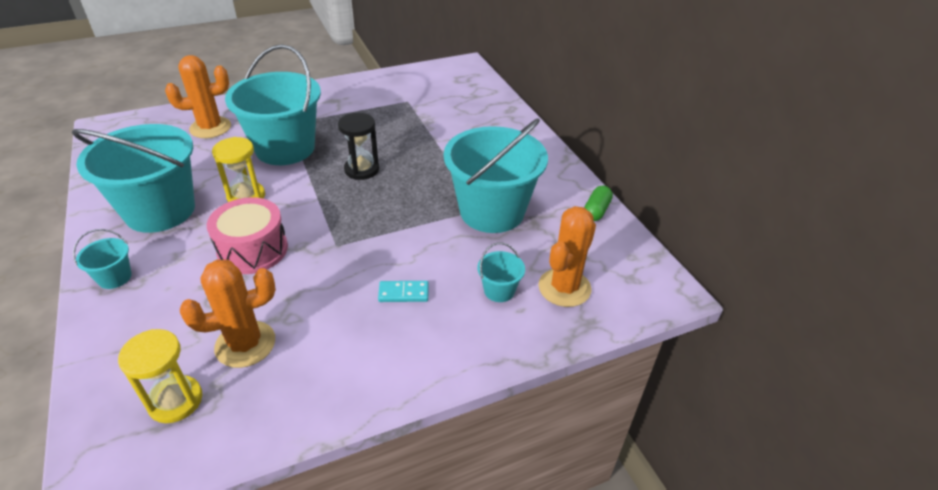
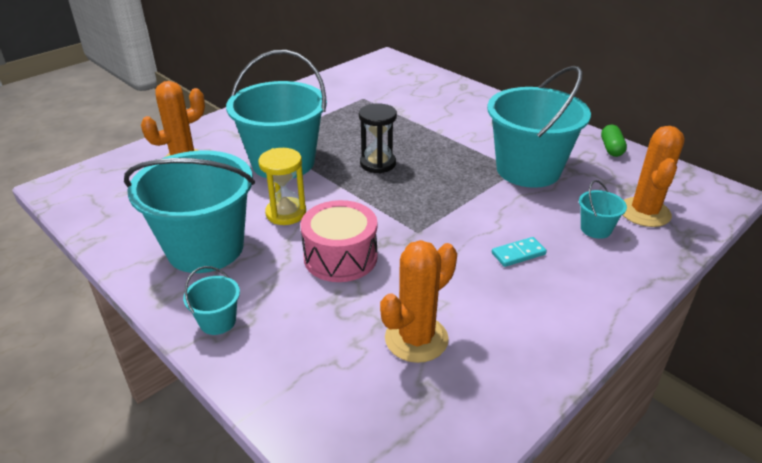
camera: 20 degrees left, 5 degrees down
(175, 401) = (397, 409): yellow hourglass -> none

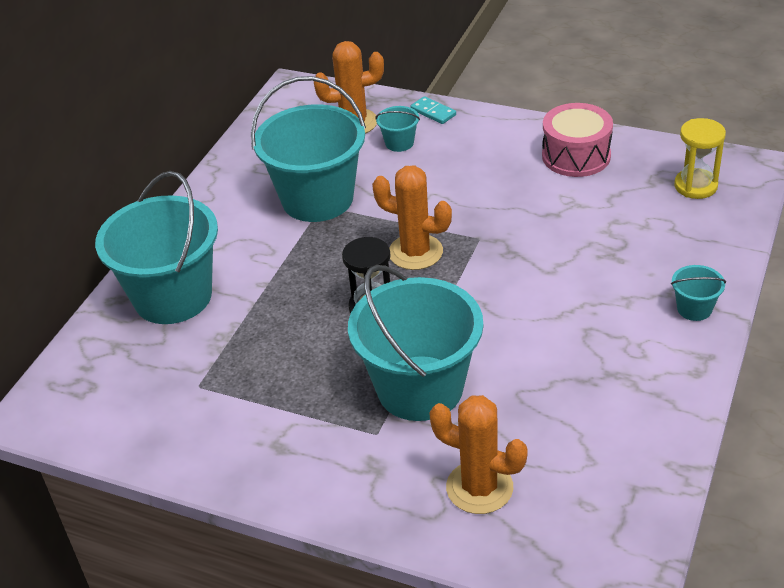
camera: 110 degrees left, 5 degrees up
(205, 248) = (617, 369): turquoise bucket -> turquoise bucket (173, 297)
(286, 213) = (517, 338): yellow hourglass -> yellow hourglass (695, 186)
(340, 257) = (554, 272): pink drum -> pink drum (576, 156)
(416, 339) = (613, 198): orange cactus -> orange cactus (415, 252)
(518, 254) = (467, 175): turquoise domino -> turquoise domino (433, 112)
(611, 148) = (239, 156): green capsule -> none

